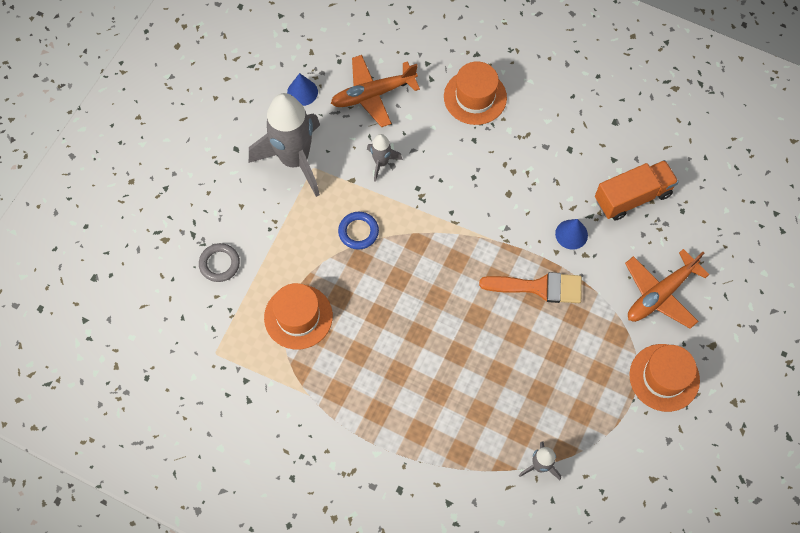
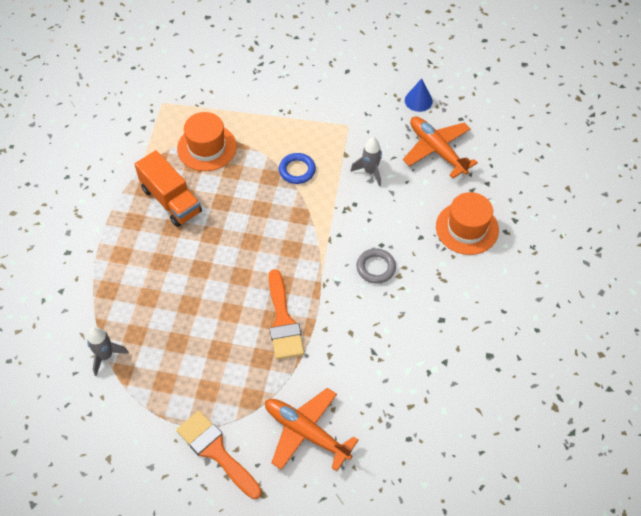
camera: 75 degrees right, 10 degrees down
(219, 264) = (240, 86): grey ring -> grey ring (376, 267)
(295, 160) = (351, 111): grey rocket -> none
(571, 234) = (348, 338): blue cone -> none
(632, 197) = (408, 387): orange truck -> orange truck (171, 200)
(664, 377) = (216, 451): orange hat -> orange brush

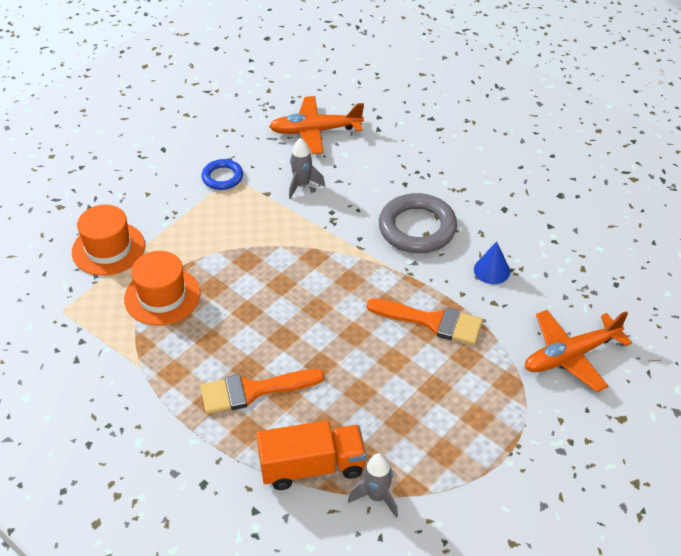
camera: 60 degrees left, 10 degrees down
(171, 200) = (208, 355): orange truck -> orange truck (312, 467)
(216, 451) = (554, 438): orange brush -> orange brush (253, 391)
(297, 170) = (256, 236): blue ring -> blue ring (222, 177)
(376, 267) = (417, 228): grey ring -> grey ring, size x1.79
(418, 100) = (247, 118): blue cone -> blue cone (492, 270)
(467, 228) = (418, 150): orange hat -> orange hat (108, 249)

